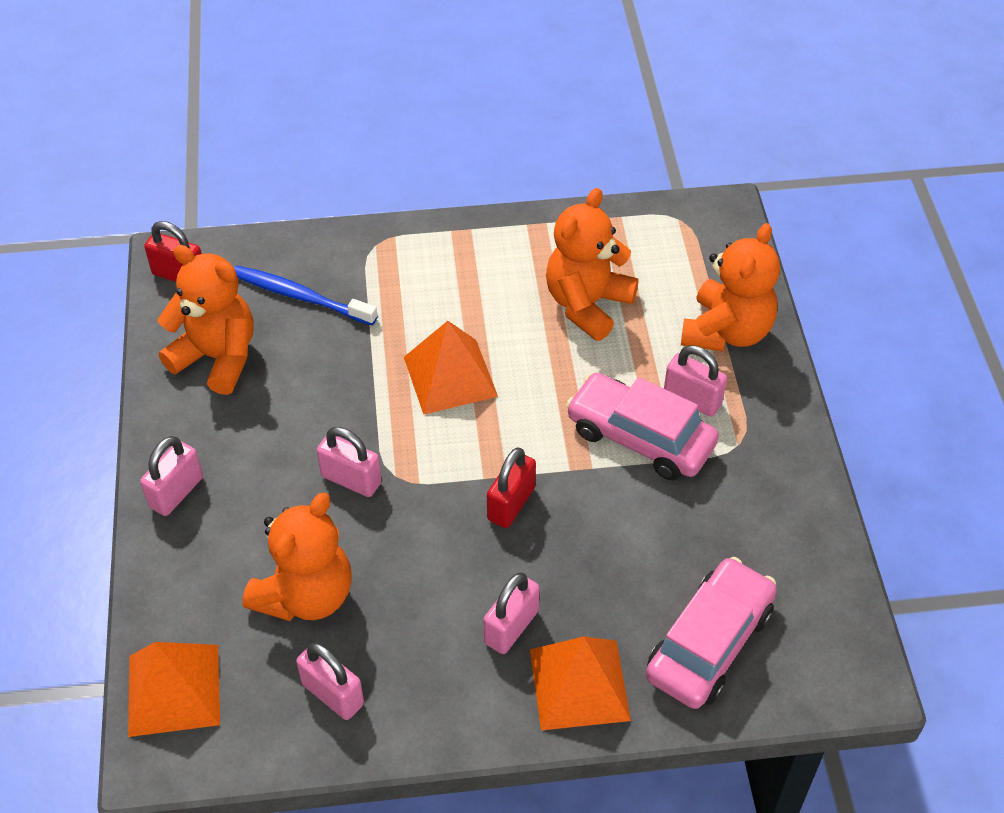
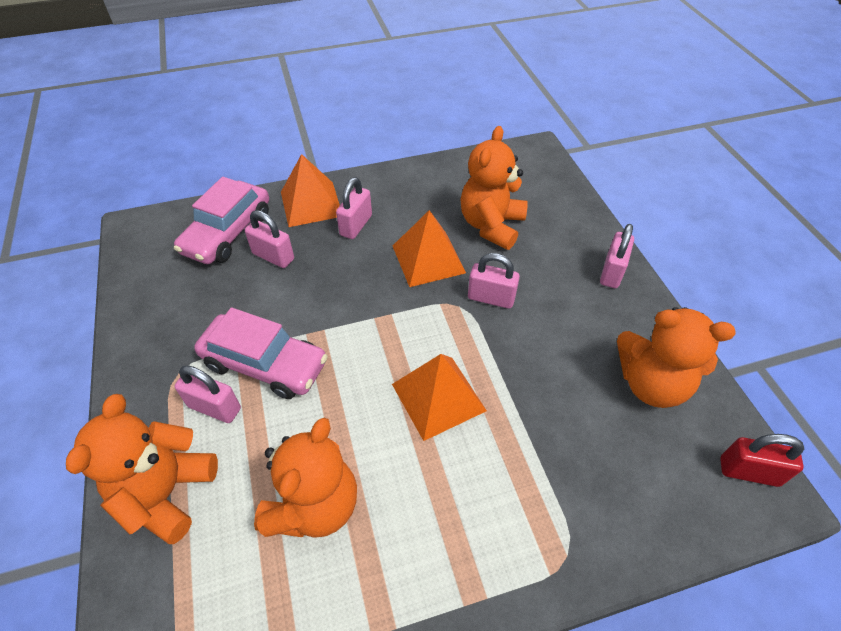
camera: 170 degrees right, 0 degrees up
(174, 690) = (544, 174): orange pyramid -> orange pyramid (428, 259)
(301, 297) = (612, 465): blue toothbrush -> none
(332, 694) = (454, 183): pink padlock -> pink padlock (273, 256)
(511, 504) = (367, 297): red padlock -> none

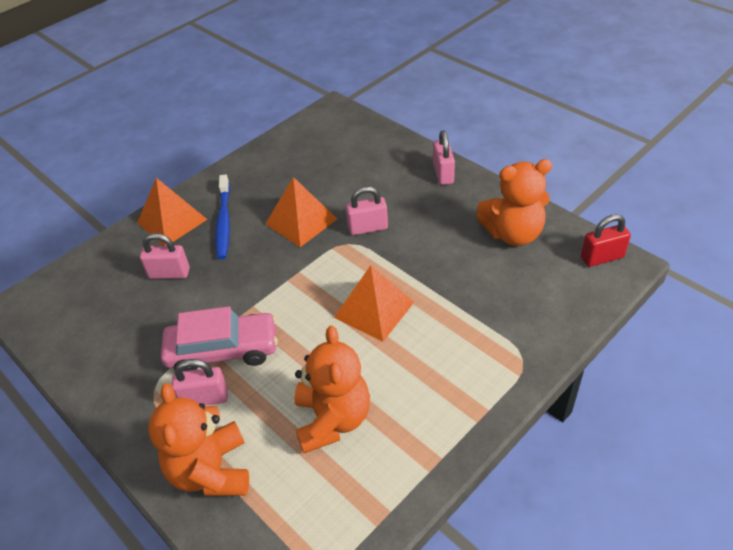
camera: 25 degrees left, 5 degrees down
(228, 233) = (113, 273): pink car -> none
(356, 225) = (224, 221): pink padlock -> blue toothbrush
(491, 225) = (334, 177): orange teddy bear -> none

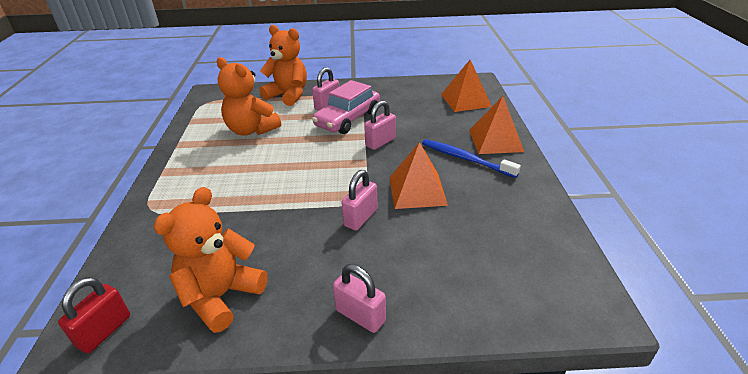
camera: 130 degrees right, 10 degrees down
(169, 273) = (438, 124): pink padlock -> pink padlock (380, 142)
(374, 309) = (286, 177): orange pyramid -> orange pyramid (465, 100)

